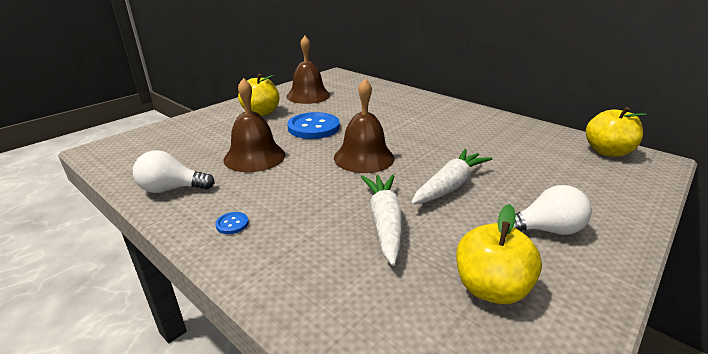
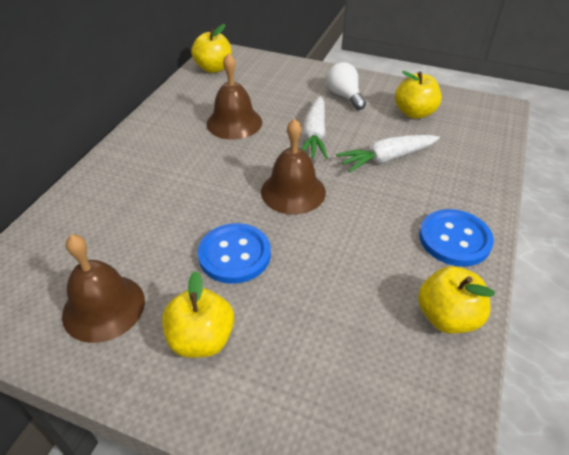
camera: 110 degrees left, 15 degrees up
(172, 189) = (447, 317): white light bulb -> yellow apple
(232, 224) = (454, 239): blue button -> blue button, size x2.45
(254, 157) = (340, 279): brown bell -> brown bell (234, 122)
(450, 186) = (314, 135): white carrot -> white carrot turned 105 degrees counterclockwise

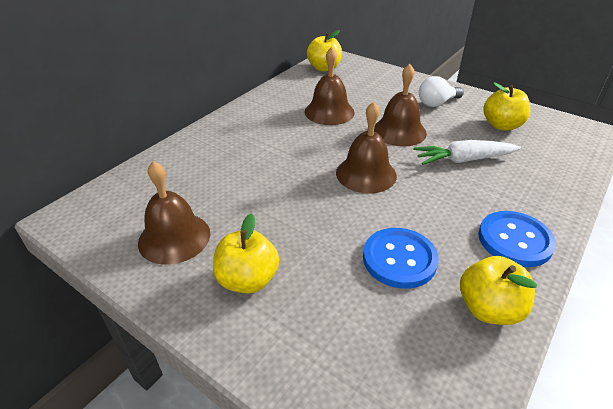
camera: 15 degrees right, 5 degrees down
(234, 255) = (298, 216): blue button -> blue button (399, 259)
(314, 135) = (399, 131): white carrot -> brown bell
(344, 96) = (436, 103): white light bulb -> white light bulb turned 105 degrees counterclockwise

